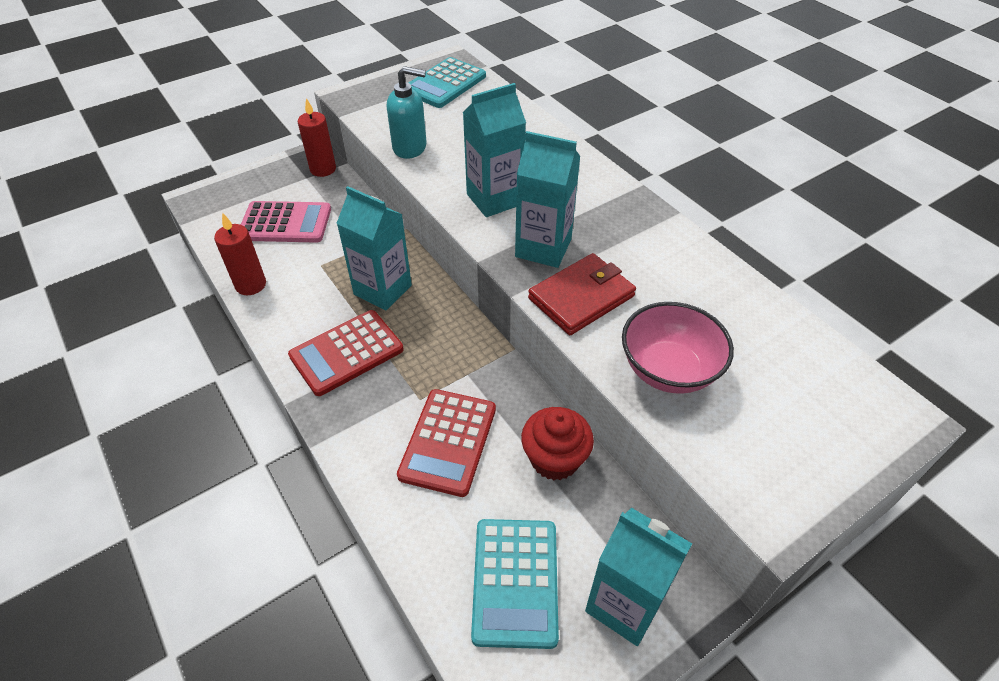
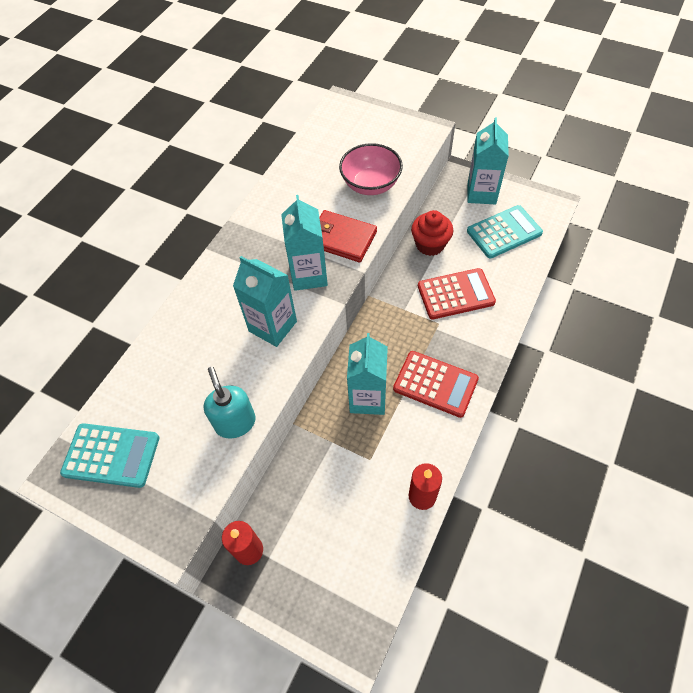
camera: 115 degrees left, 10 degrees up
(285, 223) = (340, 526): pink calculator -> none

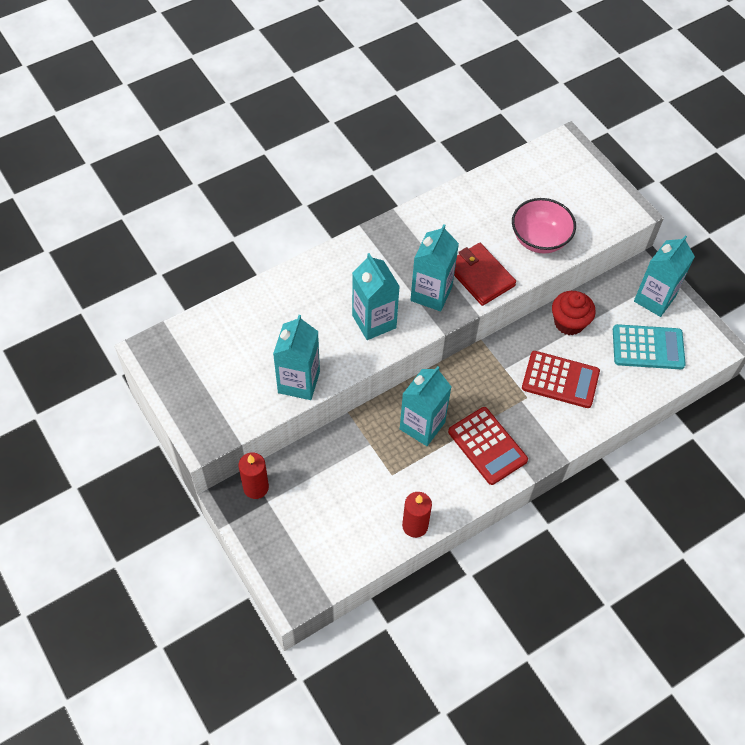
camera: 25 degrees right, 0 degrees up
(111, 455) = (194, 356): turquoise calculator -> none
(235, 422) = (299, 382): turquoise soap dispenser -> turquoise carton

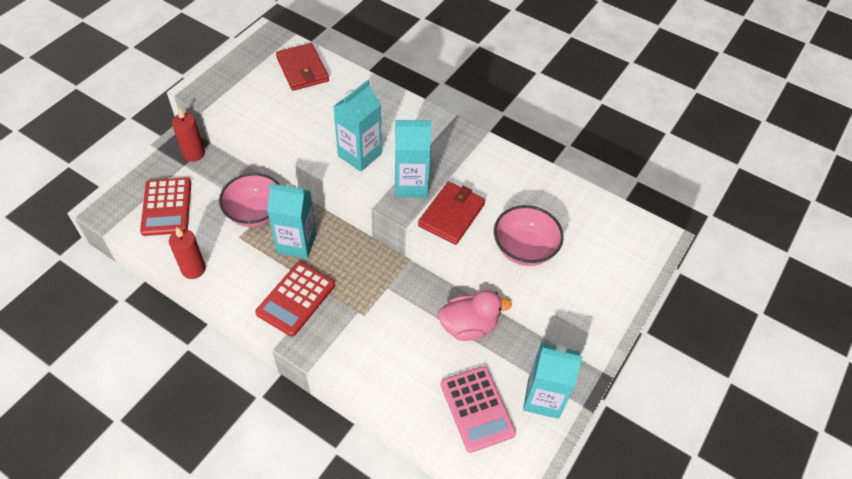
camera: 65 degrees right, 5 degrees down
(226, 332) = (302, 69): none -> red wallet
(299, 382) = (275, 126): turquoise carton -> none
(367, 451) = (255, 213): none -> pink bowl
(560, 380) = (397, 338): red calculator -> red calculator (167, 207)
(569, 323) = (468, 326): red cupcake -> pink duck
(648, 347) = (477, 408): turquoise calculator -> pink calculator

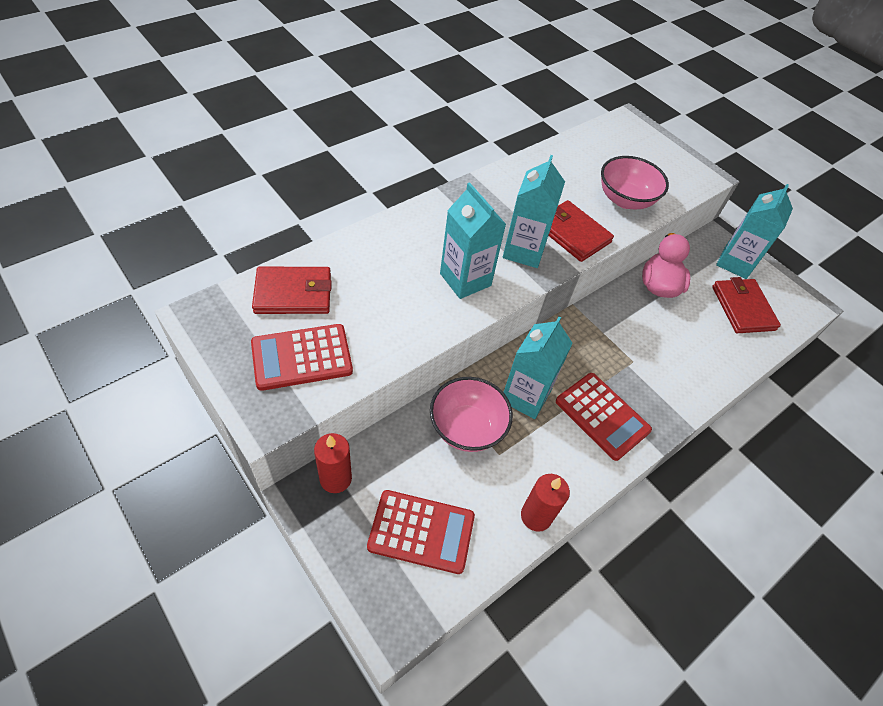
camera: 75 degrees left, 0 degrees up
(250, 89) = (302, 357): none -> red calculator
(477, 408) = (743, 308): pink calculator -> red wallet

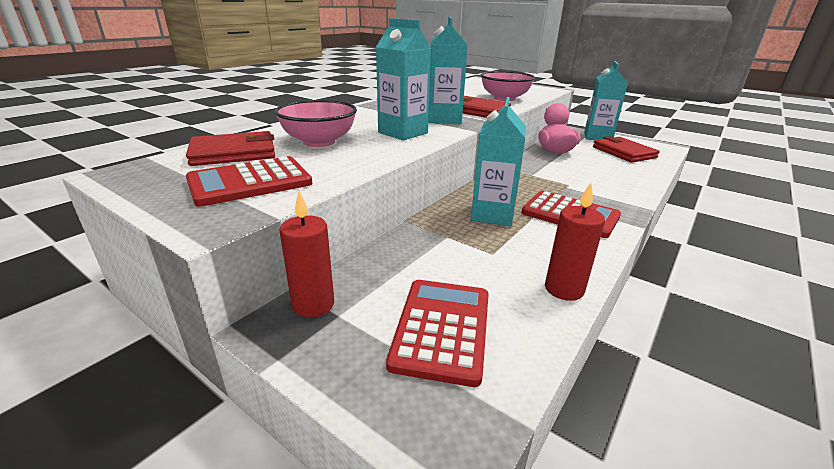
camera: 10 degrees left, 25 degrees down
(421, 531) = (442, 329): red calculator -> red calculator turned 75 degrees counterclockwise
(467, 428) = (448, 242): pink bowl -> pink bowl (319, 142)

